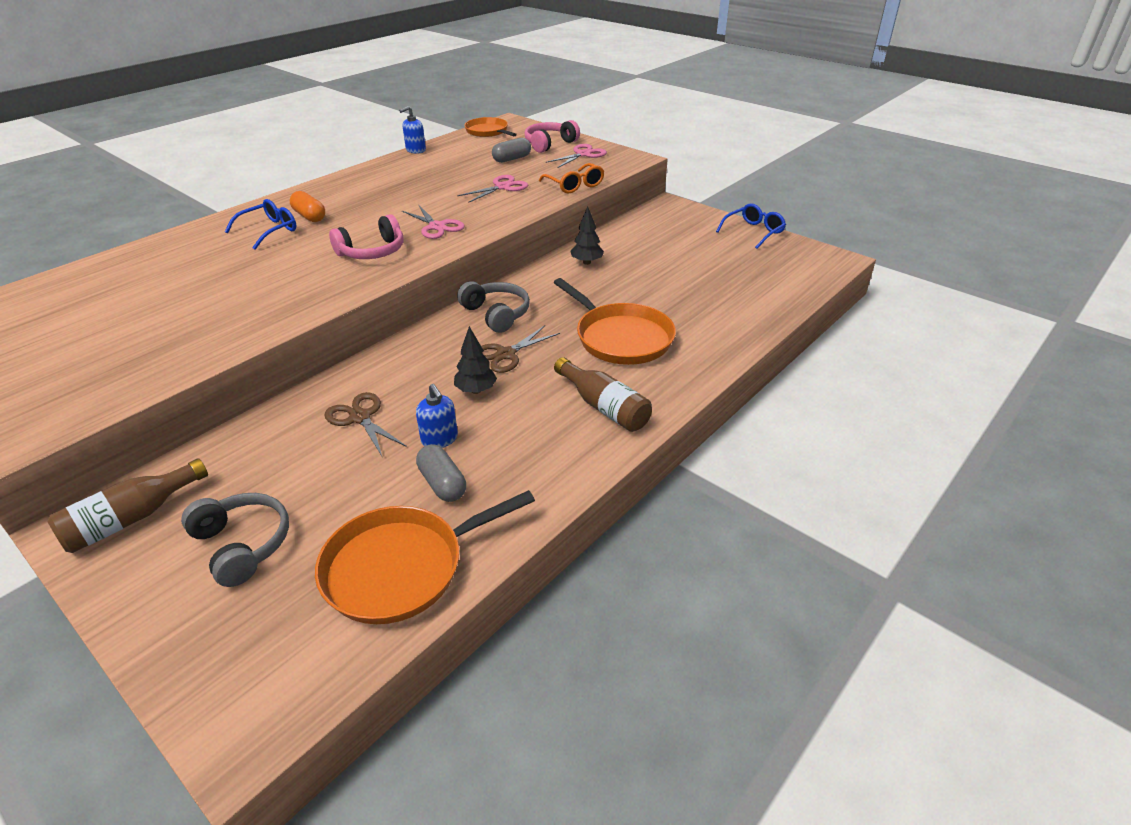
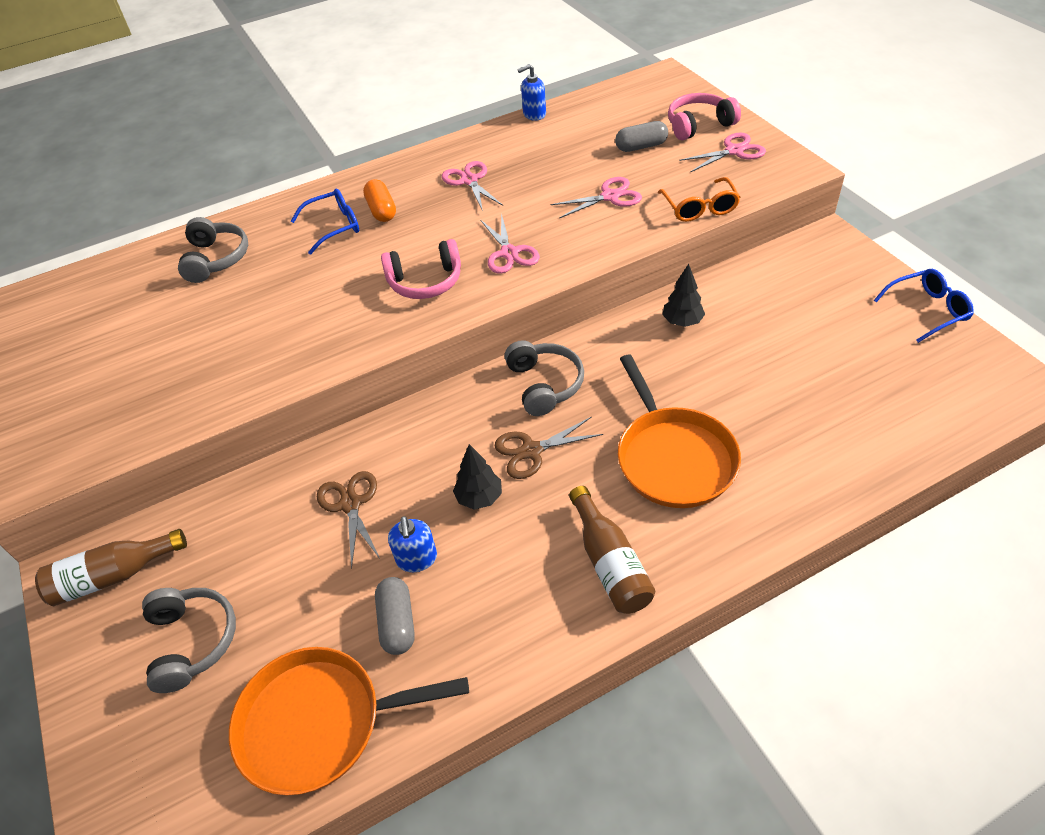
camera: 25 degrees right, 10 degrees up
(159, 264) = (216, 259): none -> grey headphones
(380, 191) = (469, 180): none -> pink scissors
(488, 131) = (632, 91): orange pan -> none

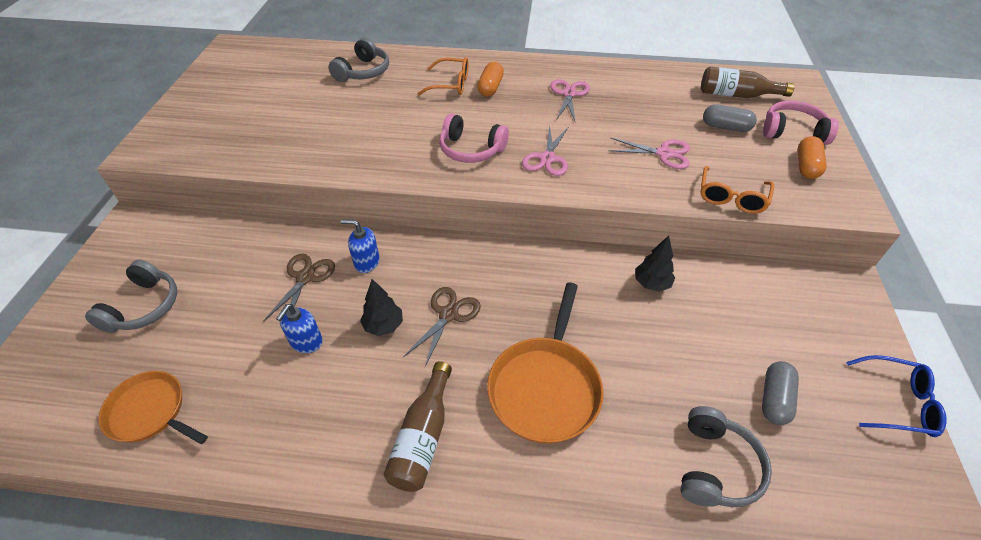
camera: 30 degrees right, 0 degrees up
(114, 576) = (148, 239): brown bottle -> brown bottle (736, 95)
(319, 723) = (150, 412): orange pan -> orange pan, size x0.66
(334, 226) = (451, 84): blue glasses -> orange glasses
(397, 623) = (254, 378): grey capsule -> grey capsule (774, 399)
(531, 451) = (448, 314): brown scissors -> brown scissors turned 105 degrees clockwise
(534, 114) = (662, 68): blue soap dispenser -> blue soap dispenser (366, 262)
(544, 384) = (503, 271): grey headphones -> grey headphones (716, 467)
(734, 151) = (806, 166): pink scissors -> orange capsule

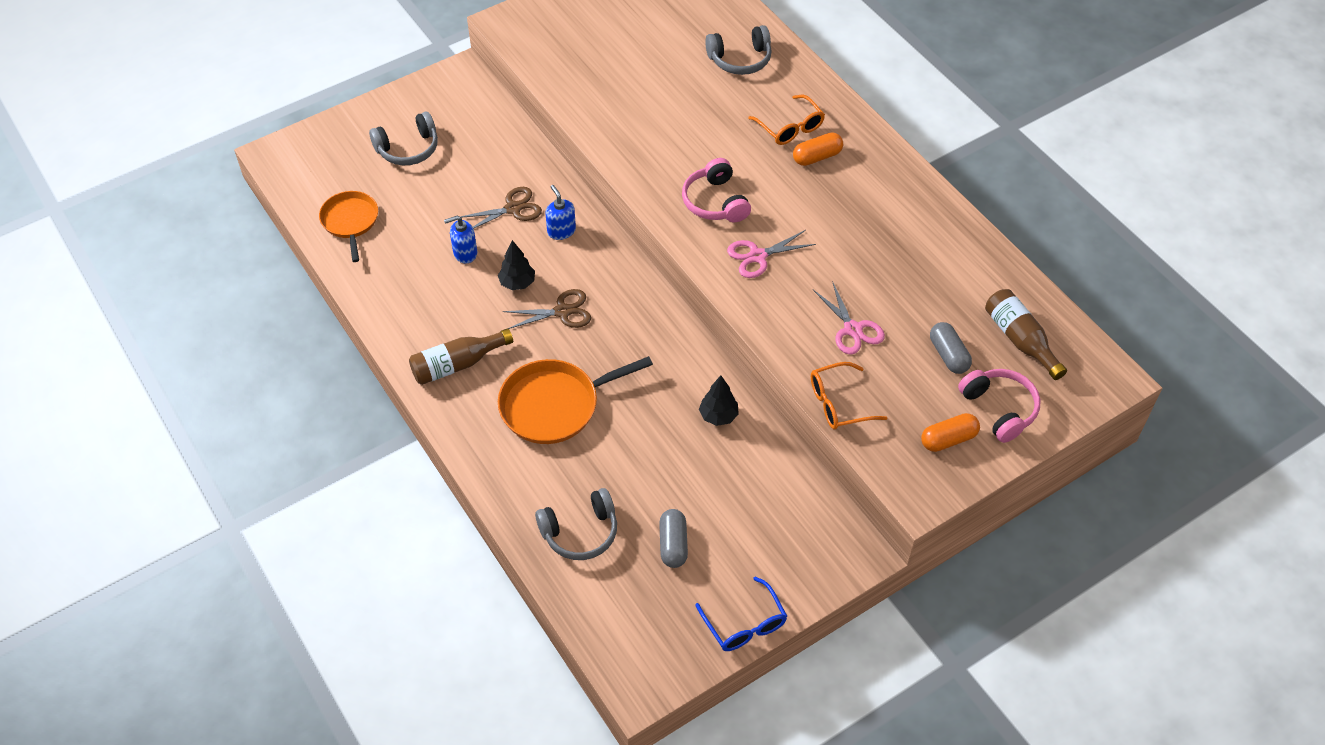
camera: 50 degrees right, 5 degrees up
(569, 94) = (871, 216): pink scissors -> none
(774, 399) = (673, 544): grey capsule -> grey capsule turned 75 degrees counterclockwise

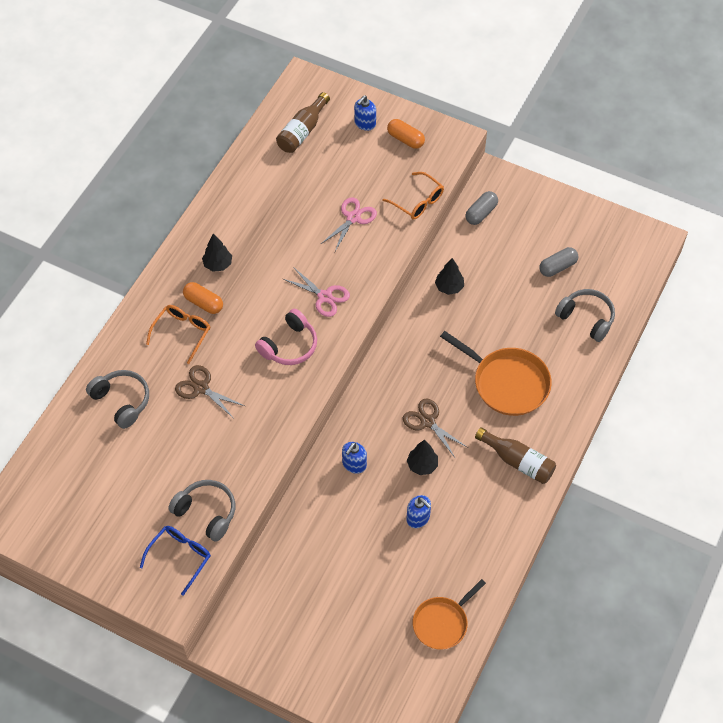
camera: 120 degrees left, 5 degrees up
(408, 149) = (339, 630): grey headphones -> grey headphones (206, 512)
(513, 209) = (353, 510): brown scissors -> brown scissors (201, 388)
(745, 624) = (580, 209): blue glasses -> blue glasses (180, 557)
(861, 186) = (218, 264): none -> black tree
(948, 355) = (340, 162): grey capsule -> grey capsule (481, 213)
(999, 409) = (365, 123): pink headphones -> blue soap dispenser

